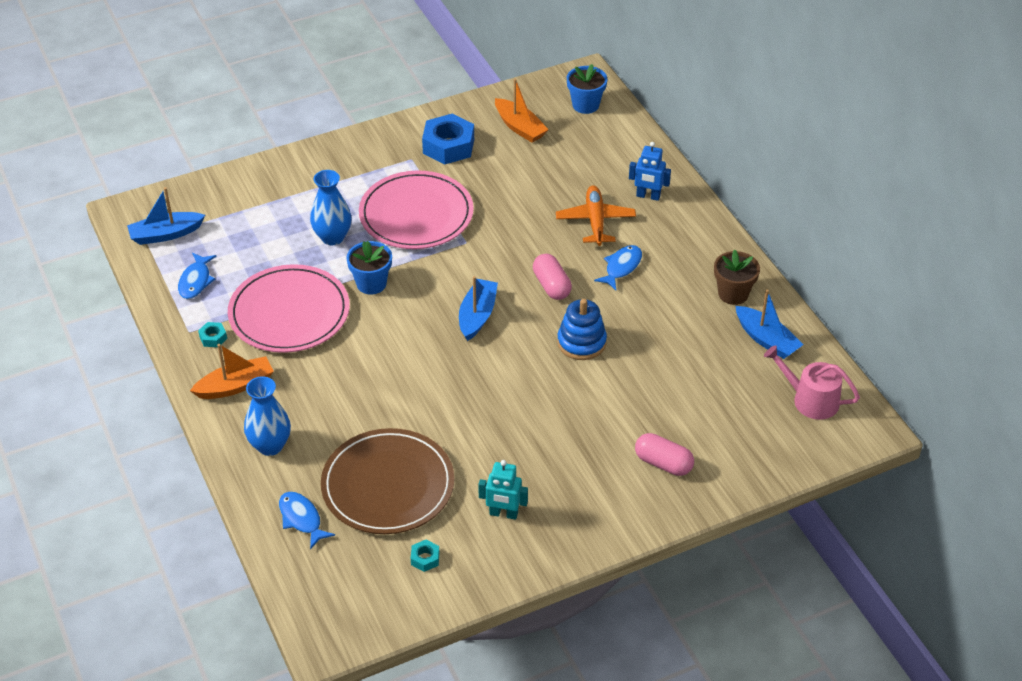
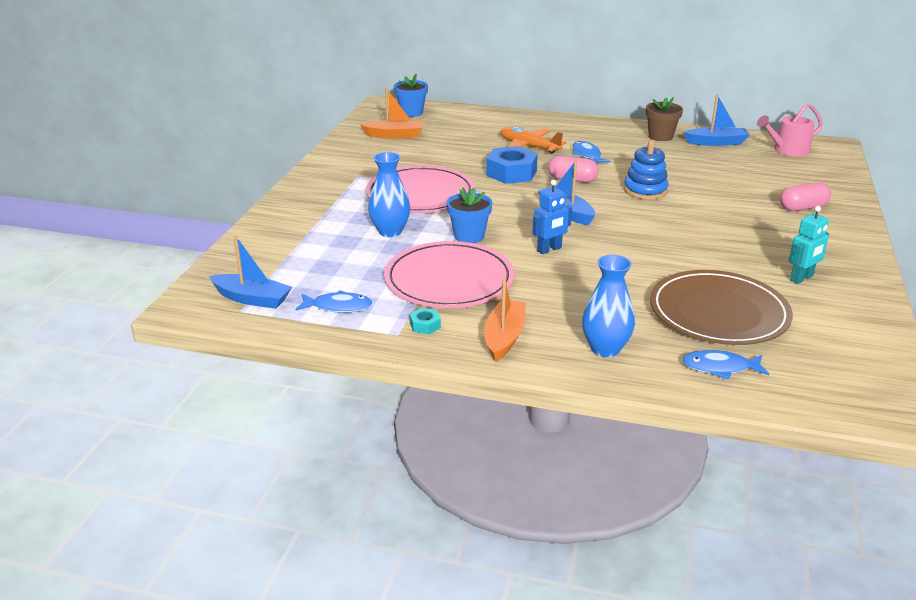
camera: 50 degrees left, 15 degrees down
(165, 234) = (252, 299): blue boat -> blue boat turned 90 degrees counterclockwise
(196, 281) = (338, 307): blue fish -> blue fish turned 45 degrees counterclockwise
(425, 558) = (826, 328): turquoise nut -> none
(448, 146) = (369, 160): blue nut -> blue nut (511, 173)
(648, 196) = (531, 126): blue robot -> blue robot (549, 249)

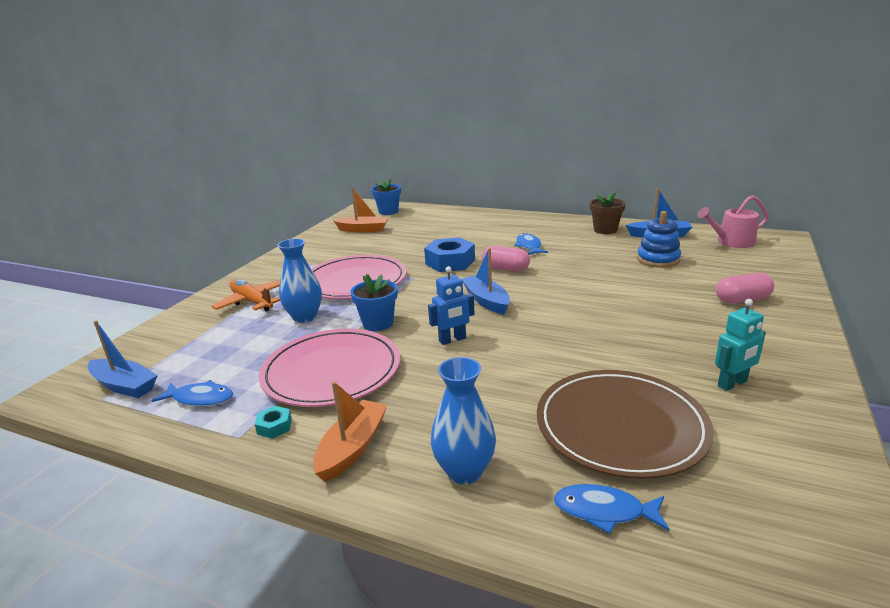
camera: 10 degrees right, 5 degrees down
(529, 147) = (477, 239): orange plane -> orange plane (252, 302)
(645, 190) = (575, 280): blue stacking toy -> blue stacking toy (658, 259)

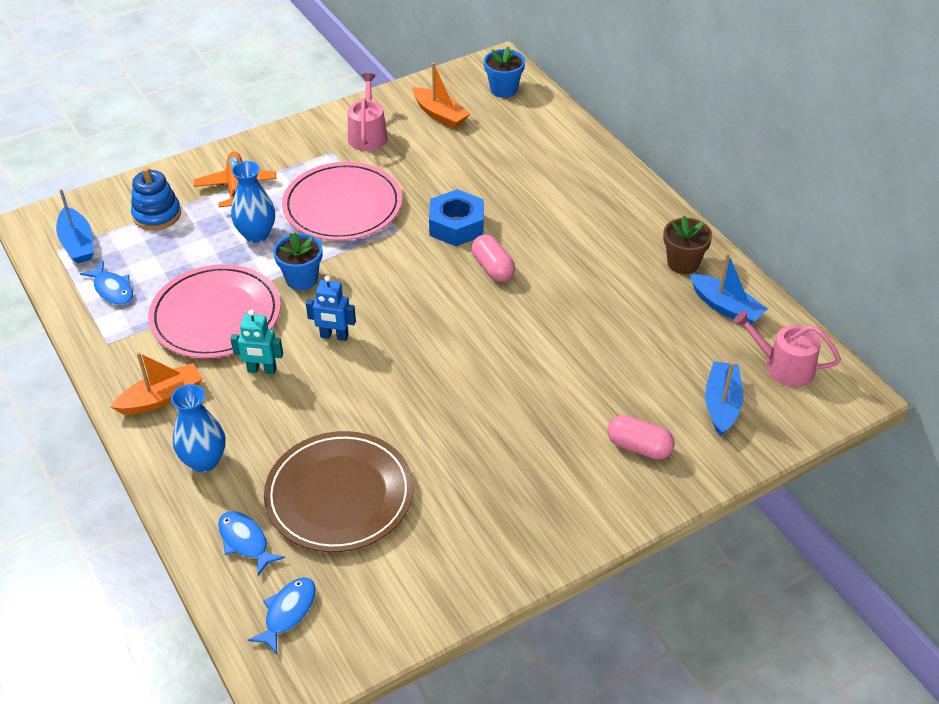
camera: 35 degrees right, 20 degrees up
(274, 426) = (134, 348): turquoise nut -> none
(325, 250) = (368, 134): none -> pink watering can
(486, 301) = (418, 304): blue boat -> blue boat (721, 404)
(529, 246) = (563, 244): blue fish -> blue fish (288, 612)
(658, 259) = (657, 345): blue stacking toy -> blue stacking toy (157, 215)
(732, 384) = (472, 517): turquoise robot -> turquoise robot (262, 370)

